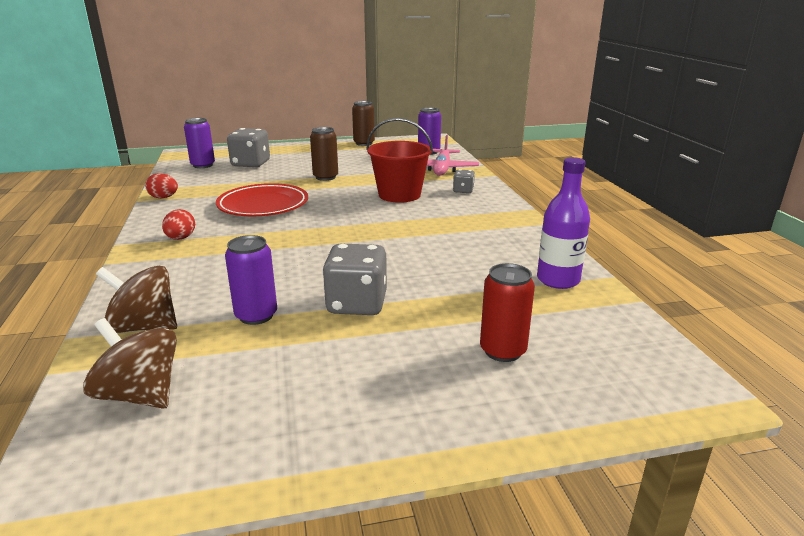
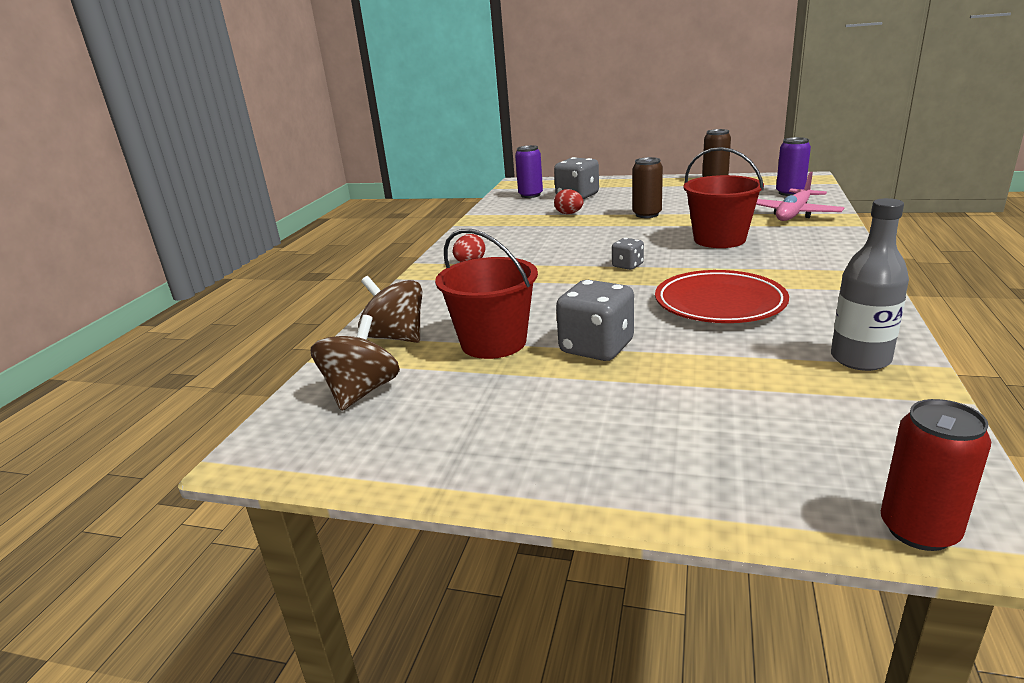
camera: 30 degrees right, 0 degrees up
(140, 395) = (361, 392): brown spinning top -> brown spinning top turned 45 degrees clockwise
(164, 197) = (477, 224): red egg -> red egg (569, 214)
(256, 315) = (493, 342): purple can -> red bucket
(263, 205) = (564, 239): red plate -> red plate (719, 303)
(463, 191) = (804, 241): grey dice -> grey dice (627, 265)
(502, 351) = (728, 424): red can -> red can (919, 530)
(558, 280) = (860, 359): purple bottle -> grey bottle

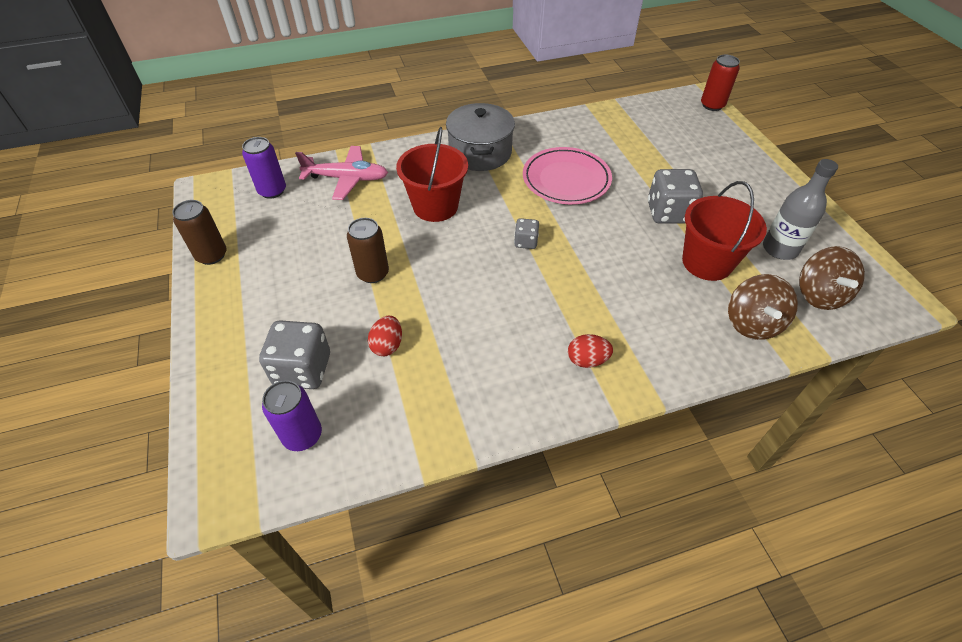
camera: 125 degrees left, 25 degrees up
(361, 392) = (819, 295): brown spinning top -> brown spinning top turned 75 degrees counterclockwise
(719, 303) = (566, 180): red plate -> pink plate
(814, 269) = (480, 152): none -> grey pot
(860, 359) = (599, 125): grey bottle -> grey bottle (780, 249)

